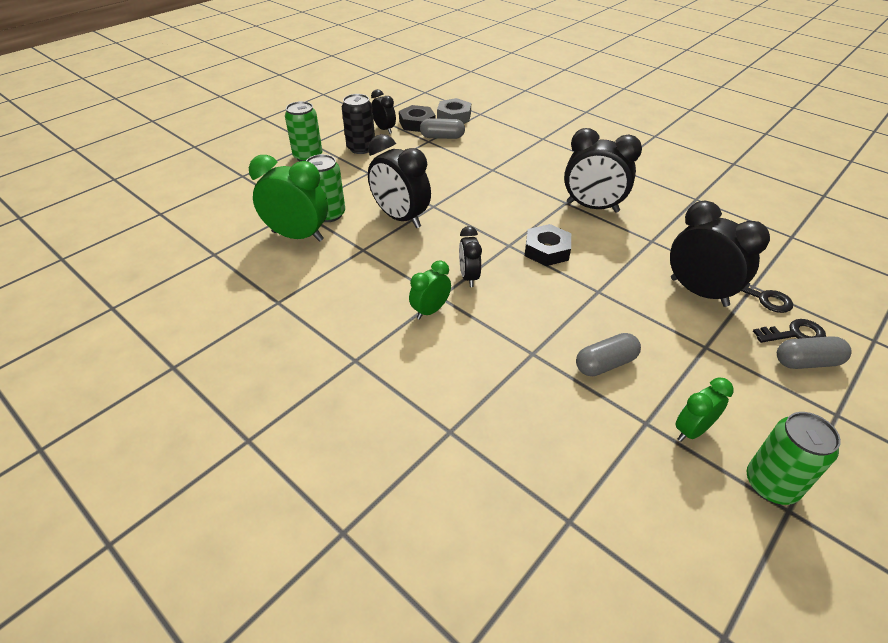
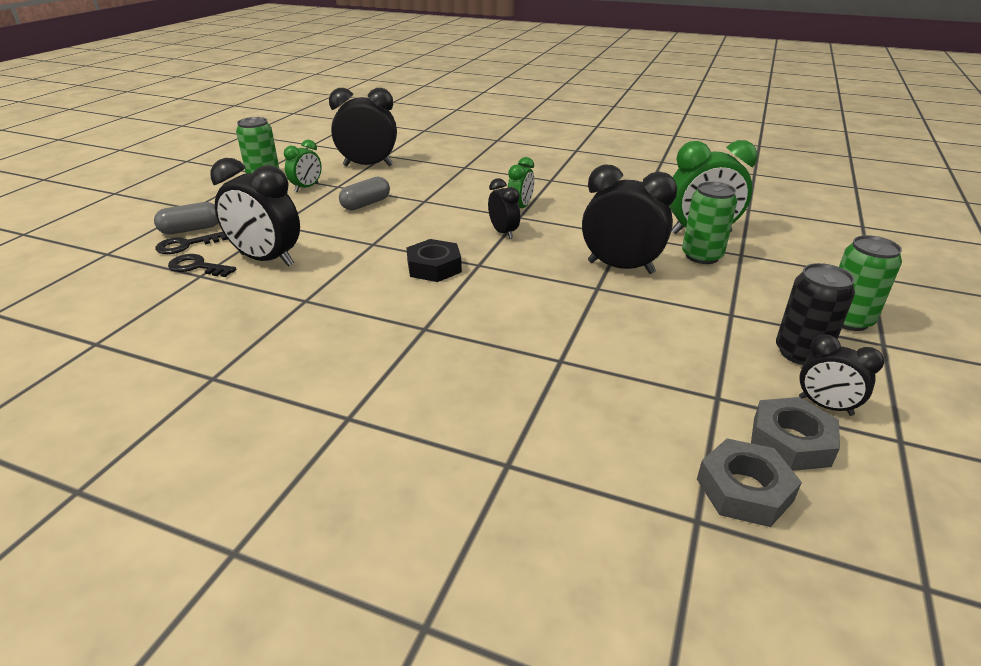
camera: 160 degrees right, 10 degrees down
(417, 123) = (791, 441): black nut -> grey nut
(442, 137) = (703, 413): grey capsule -> none
(592, 207) = (385, 328): black clock -> black clock (368, 165)

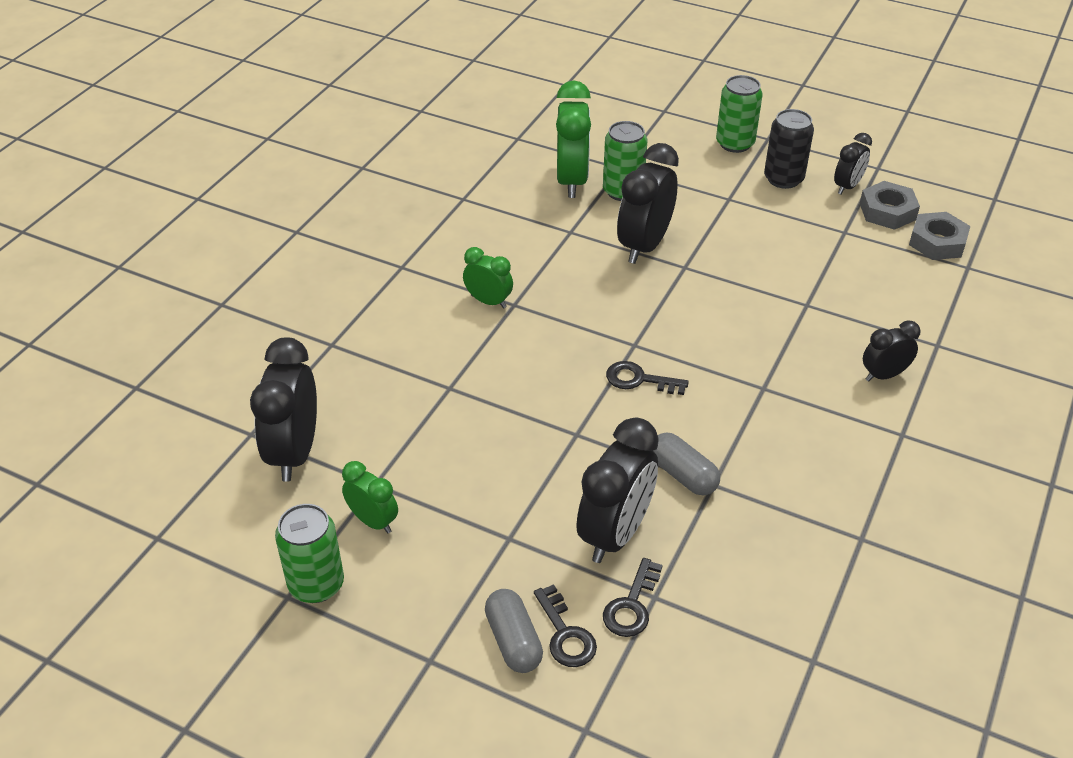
camera: 85 degrees left, 10 degrees up
(366, 204) = (451, 447): grey capsule -> grey capsule (683, 475)
(434, 267) = (639, 380): black nut -> black key
(503, 232) = (557, 320): black clock -> black clock (883, 375)

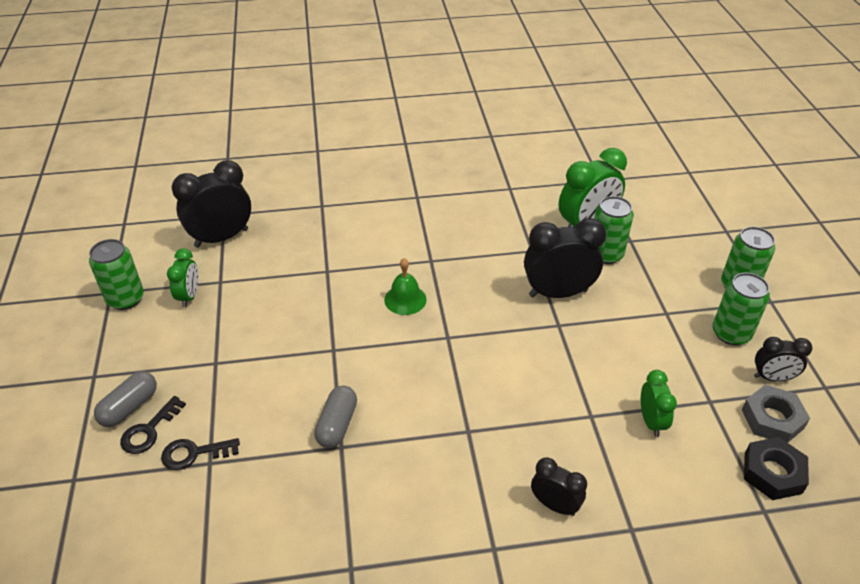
camera: 55 degrees right, 0 degrees up
(488, 301) = (422, 248): green clock -> green clock (651, 421)
(553, 349) = (405, 299): none -> green bell
(615, 534) = (254, 414): black clock -> none
(639, 380) = (414, 356): black key -> none
(783, 179) = (731, 333): black can -> green can
(937, 242) = (772, 473): grey nut -> black nut

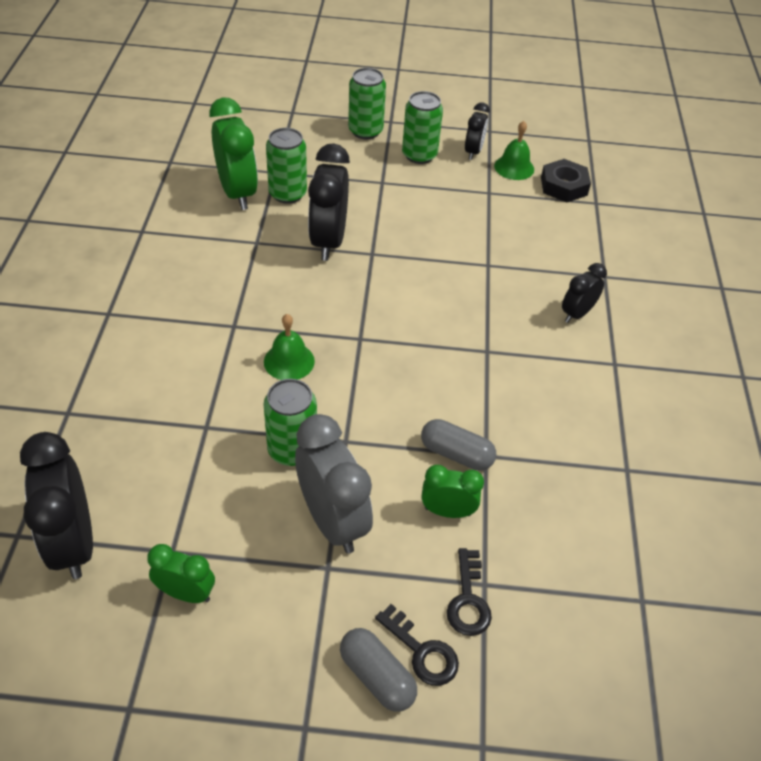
camera: 80 degrees left, 5 degrees up
(125, 299) = (154, 684): green can -> green can (292, 449)
(256, 357) = (333, 520): none -> grey clock
(651, 421) = (502, 231): green clock -> green clock (447, 511)
(772, 419) = (514, 167): grey nut -> green bell

